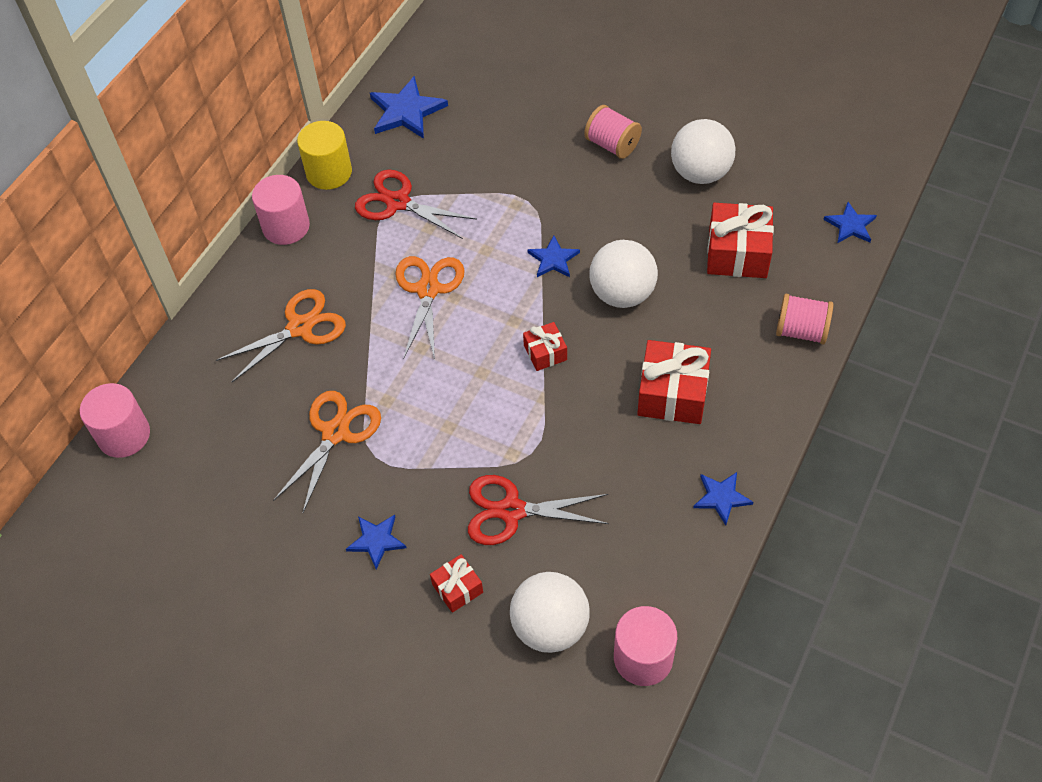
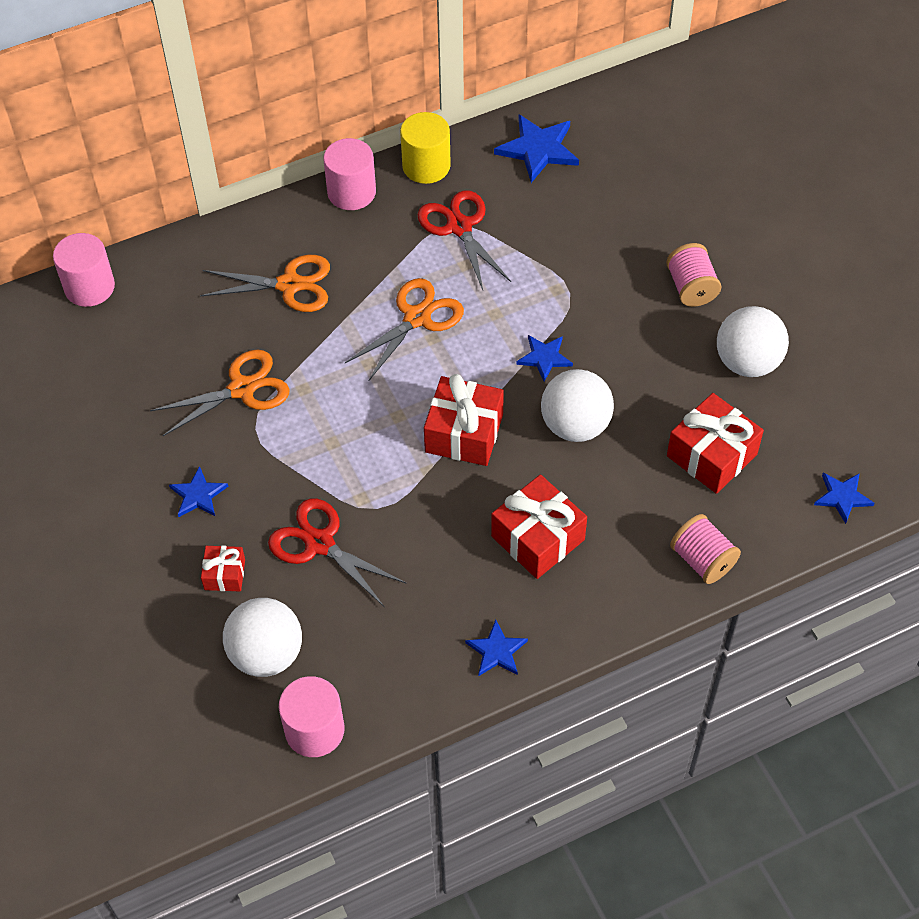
camera: 35 degrees right, 0 degrees up
(545, 353) = (464, 433): red gift -> red gift, size x1.83

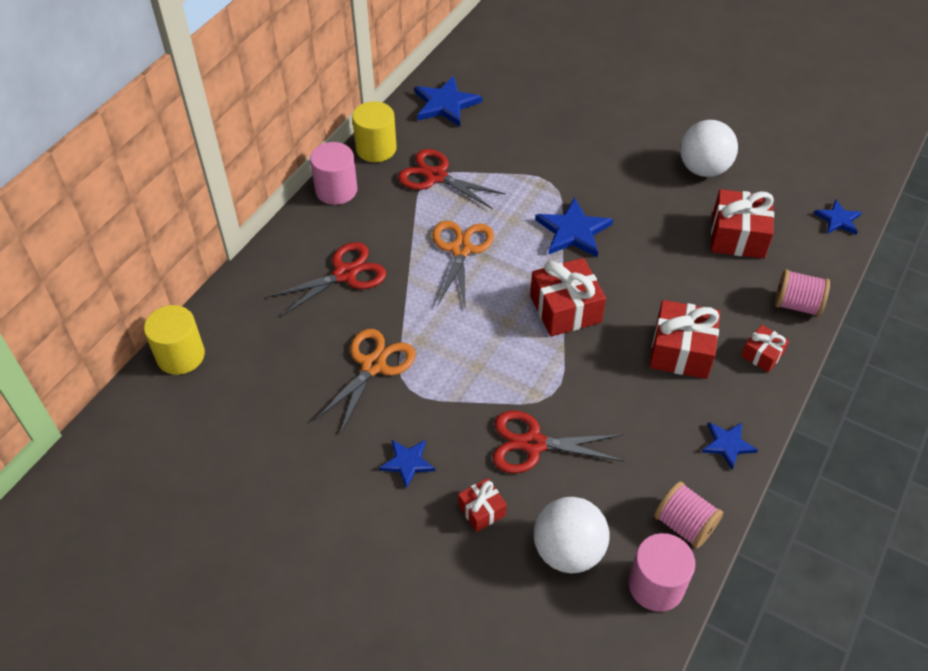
camera: 35 degrees left, 5 degrees down
(89, 287) = (180, 355): pink cylinder -> yellow cylinder
(289, 285) = (345, 274): orange scissors -> red scissors
(544, 358) = (573, 231): blue star -> blue star, size x1.66
(575, 425) = (635, 264): white ball -> none
(615, 588) = (762, 355): none -> red gift
(691, 288) = (625, 141): pink spool -> pink spool (684, 525)

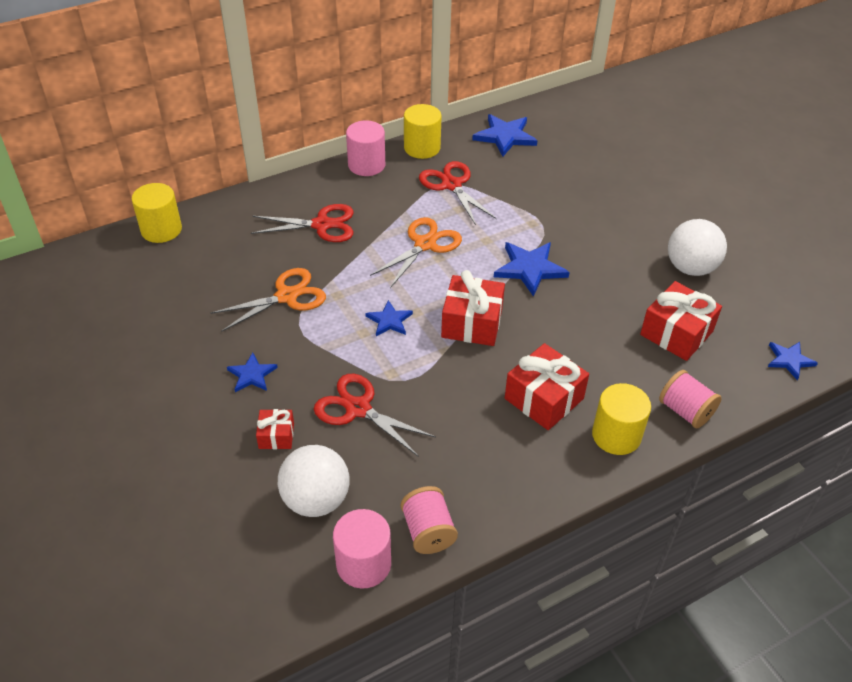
camera: 30 degrees right, 5 degrees down
(727, 444) = (521, 490): blue star -> blue star (389, 320)
(762, 355) = (616, 435): red gift -> yellow cylinder

